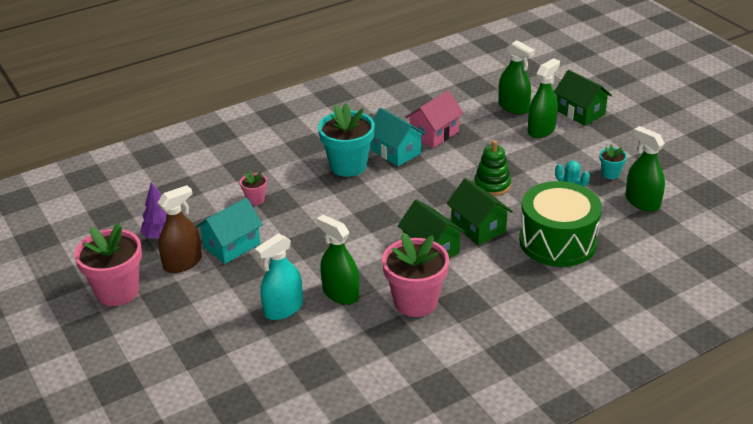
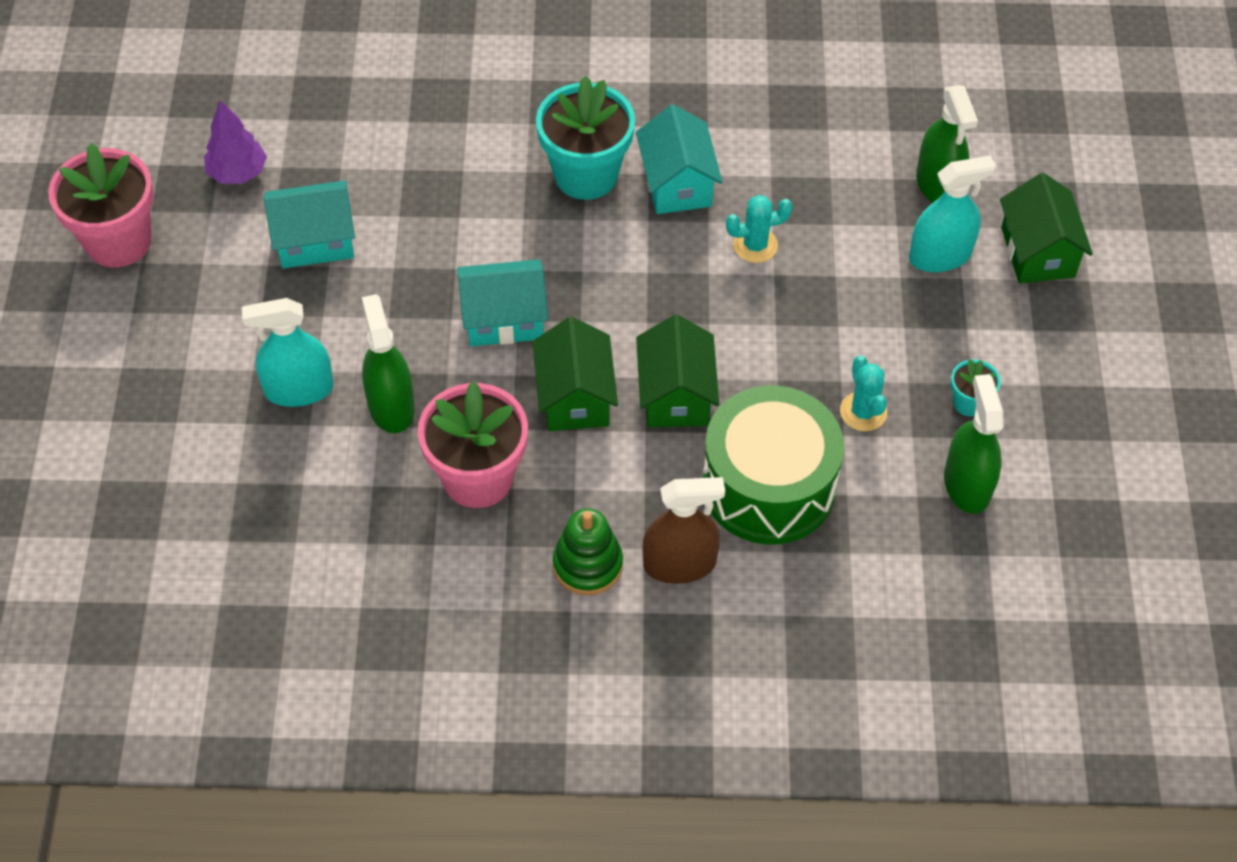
camera: 30 degrees right, 20 degrees up
(183, 263) = (231, 236): brown spray bottle -> brown spray bottle (679, 564)
(255, 199) = (407, 172): pink flower pot -> none
(363, 235) = (504, 319): none -> turquoise house
(434, 134) = (764, 177): pink house -> none
(456, 159) = (755, 245): none -> turquoise cactus
(492, 185) = (765, 326): green stacking toy -> green stacking toy (587, 565)
(541, 130) = (940, 256): green spray bottle -> turquoise spray bottle

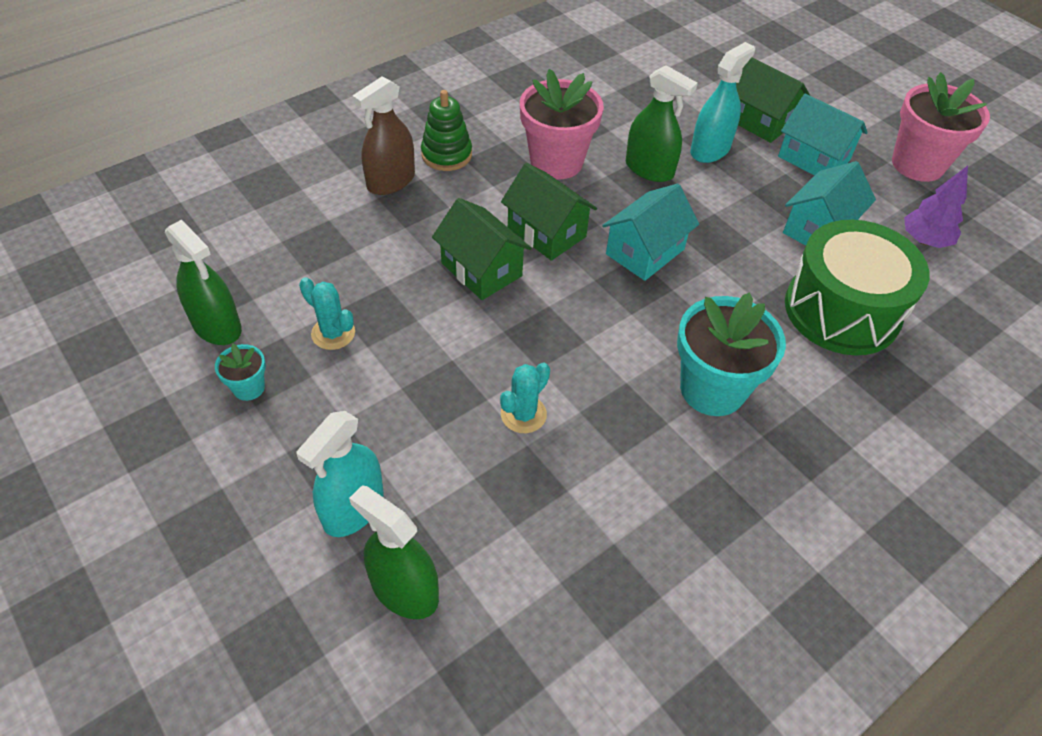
camera: 140 degrees right, 5 degrees down
(677, 183) = (636, 429): turquoise house -> turquoise house (813, 158)
(768, 486) = (368, 250): green drum -> green drum (842, 310)
(1037, 252) = (256, 576): green house -> green house (759, 121)

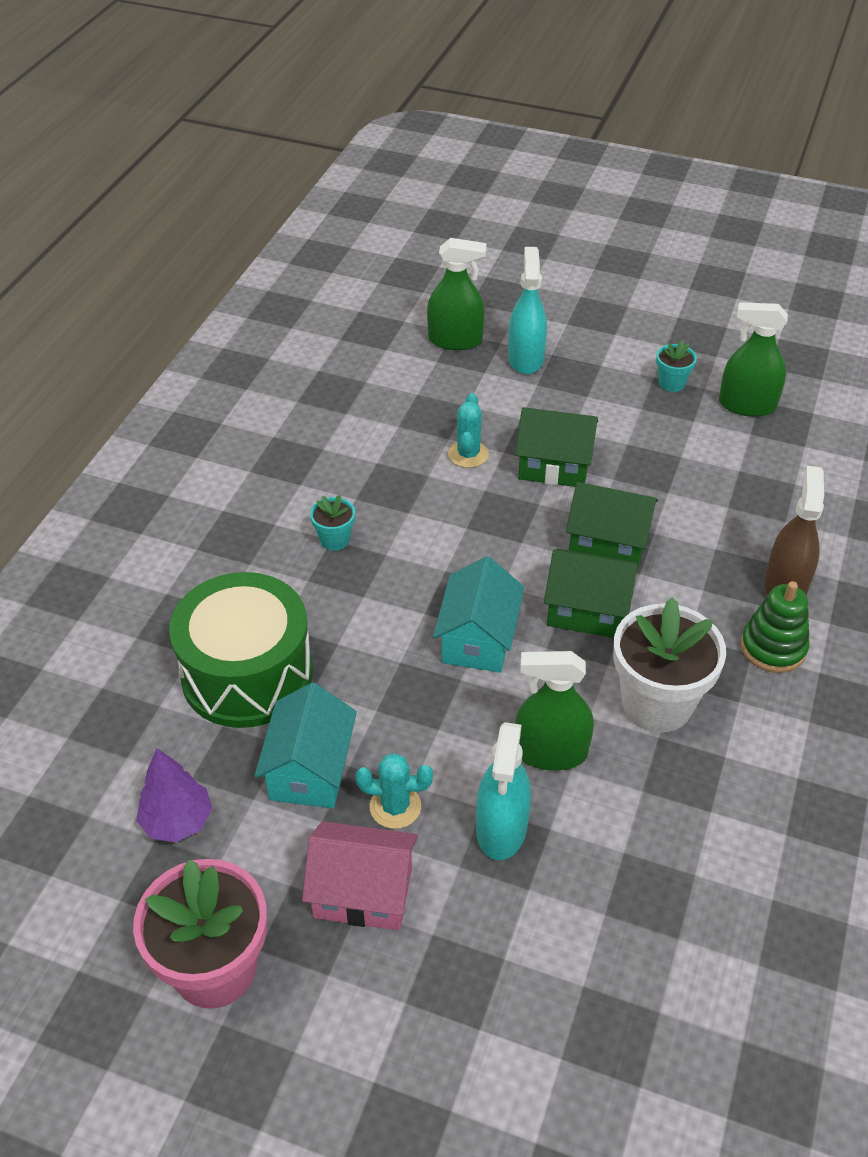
camera: 150 degrees right, 5 degrees down
(333, 333) = (662, 439): turquoise cactus -> turquoise cactus (395, 807)
(556, 162) = (657, 703): pink flower pot -> white flower pot
(712, 389) = (334, 540): turquoise flower pot -> turquoise flower pot, size x0.47
(759, 121) = (470, 929): green house -> green house (554, 466)
(813, 158) = (363, 892): turquoise house -> pink house

